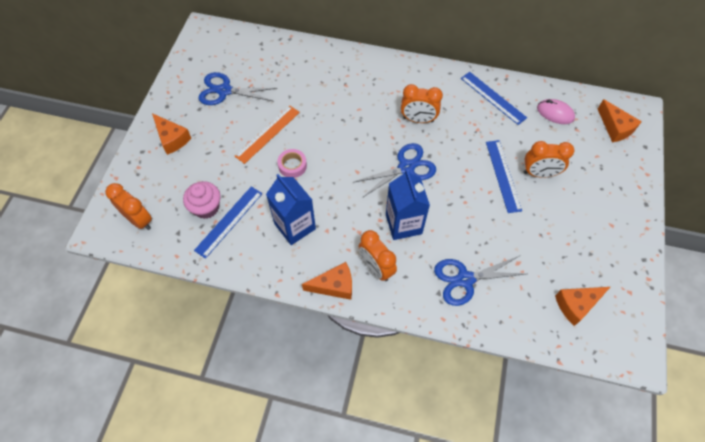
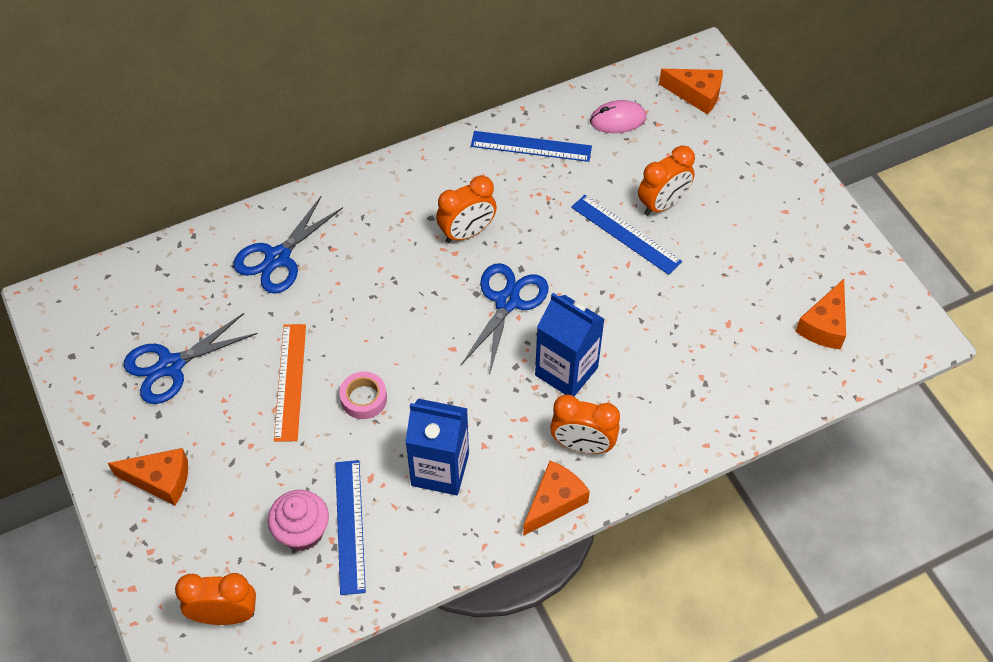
camera: 40 degrees left, 5 degrees down
(465, 279) = (690, 383): blue scissors -> blue scissors (278, 258)

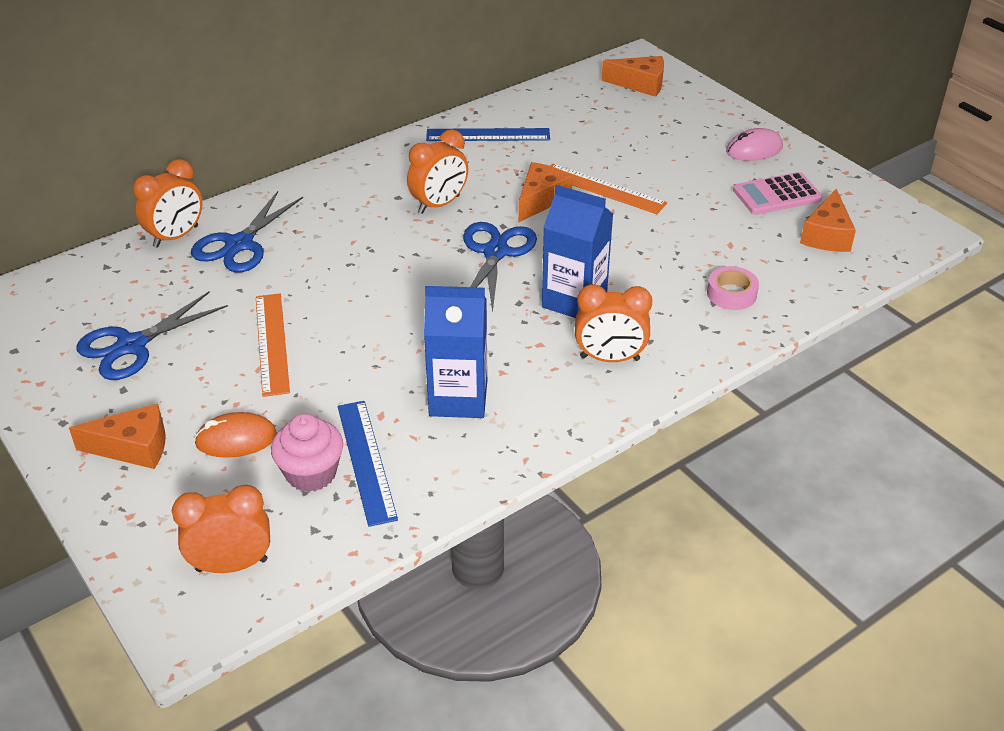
camera: 10 degrees left, 15 degrees down
(245, 485) = (236, 439): none -> orange mouse
(364, 398) = (358, 348): pink tape -> pink tape (731, 294)
(554, 502) = (593, 410): orange cheese -> orange cheese (541, 200)
(617, 119) = (569, 108): pink mouse -> pink mouse (754, 149)
(625, 234) = (603, 189): blue ruler -> orange ruler
(662, 204) = (633, 163): orange clock -> orange clock (176, 236)
(791, 265) = (777, 195): none -> pink calculator

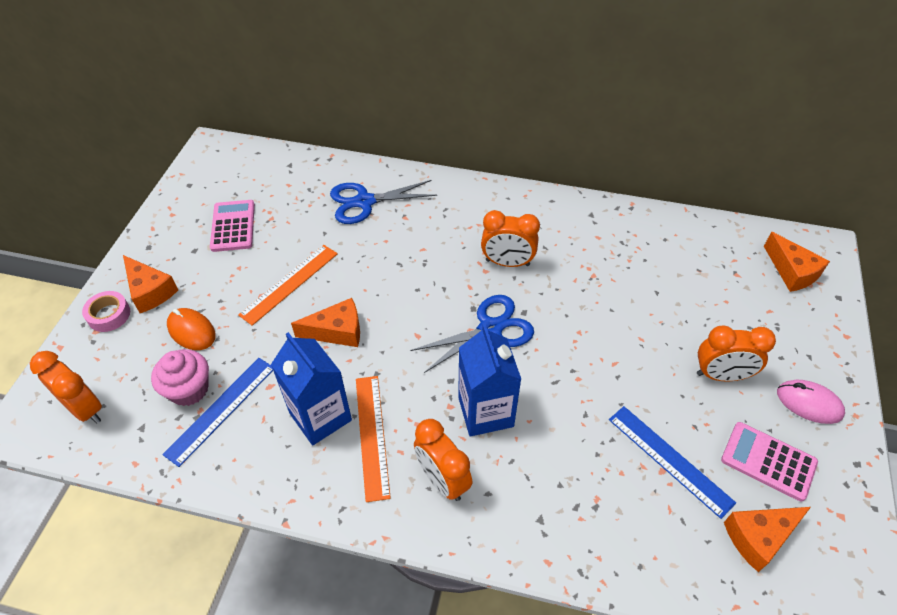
camera: 50 degrees right, 10 degrees up
(132, 345) = (233, 226): blue scissors -> pink calculator
(176, 236) = (343, 171): orange clock -> orange clock (721, 375)
(488, 135) = (614, 232): blue ruler -> blue ruler (669, 459)
(541, 200) = (577, 312): orange cheese -> orange cheese (337, 331)
(603, 189) = (633, 339): orange ruler -> orange ruler (372, 435)
(731, 294) = (601, 513): pink tape -> pink tape (109, 315)

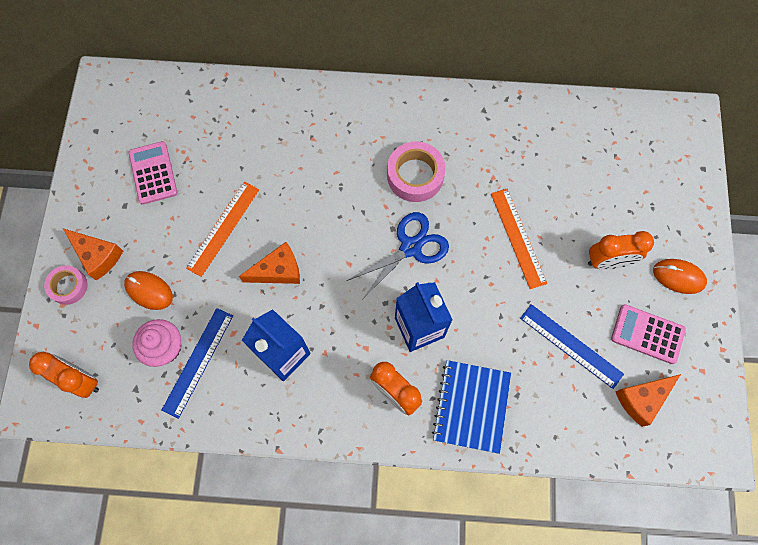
camera: 10 degrees left, 20 degrees up
(365, 202) = (271, 126): blue scissors -> none
(372, 435) = (330, 364): orange ruler -> orange ruler (518, 238)
(507, 262) = (415, 175): orange clock -> pink tape
(535, 511) = (471, 406): none -> blue notebook
(792, 271) = (664, 147): orange cheese -> none
(809, 403) = (678, 277): pink mouse -> orange mouse

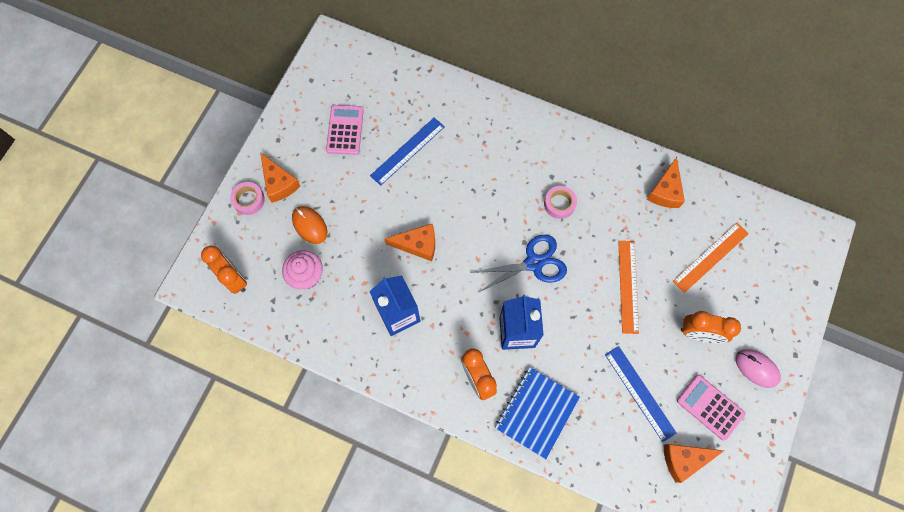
camera: 20 degrees right, 0 degrees up
(198, 362) = (328, 296): blue ruler -> blue ruler (407, 151)
(223, 228) = (385, 194): orange ruler -> orange ruler (710, 257)
(415, 175) = (559, 204): pink tape -> pink tape, size x0.62
(520, 126) = (665, 191): none -> orange cheese
(678, 277) = (756, 368): orange mouse -> pink mouse

